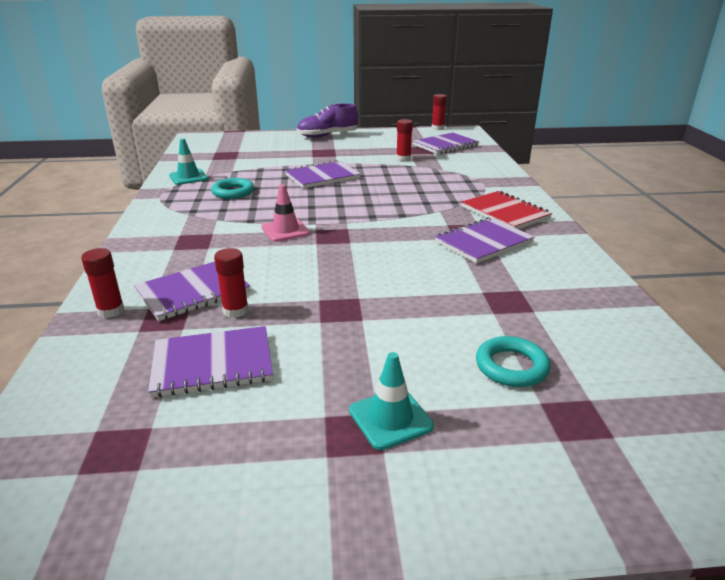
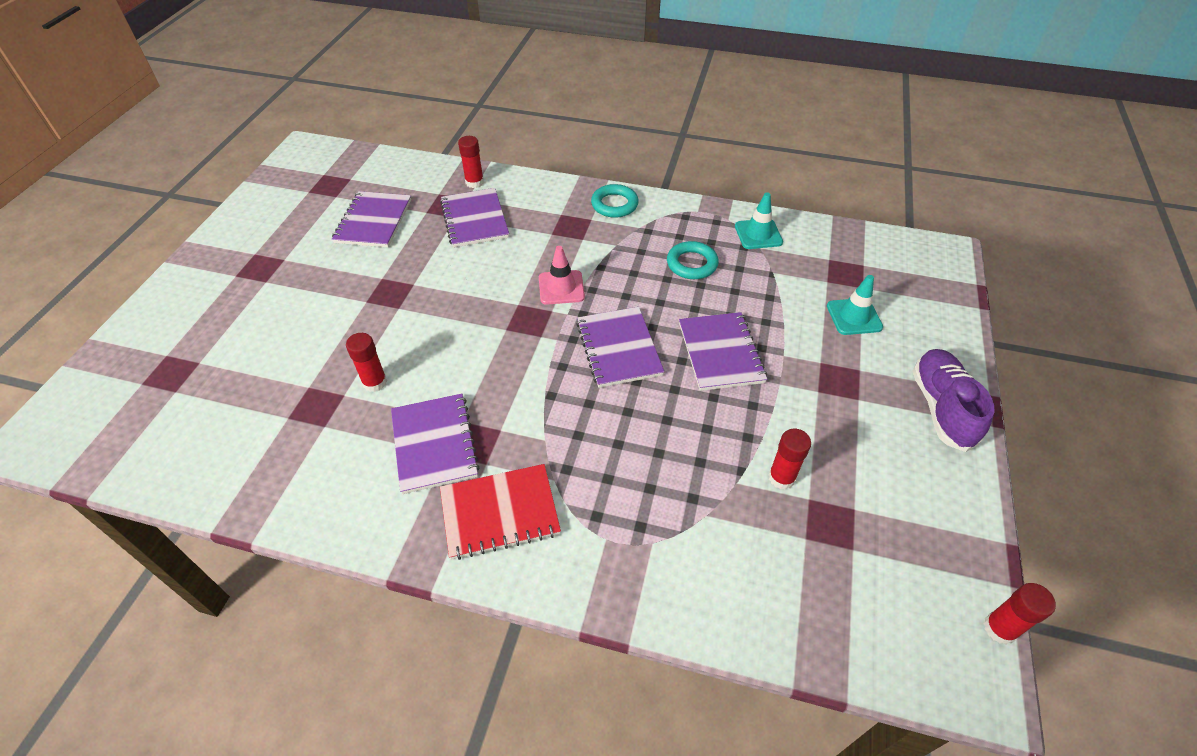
camera: 110 degrees right, 20 degrees up
(235, 311) = (430, 238): red glue stick -> red glue stick (375, 382)
(390, 418) = (255, 285): turquoise traffic cone -> turquoise traffic cone (854, 317)
(445, 145) = (852, 582): purple notebook -> purple notebook (619, 348)
(511, 366) = (241, 364): turquoise ring -> turquoise ring (614, 204)

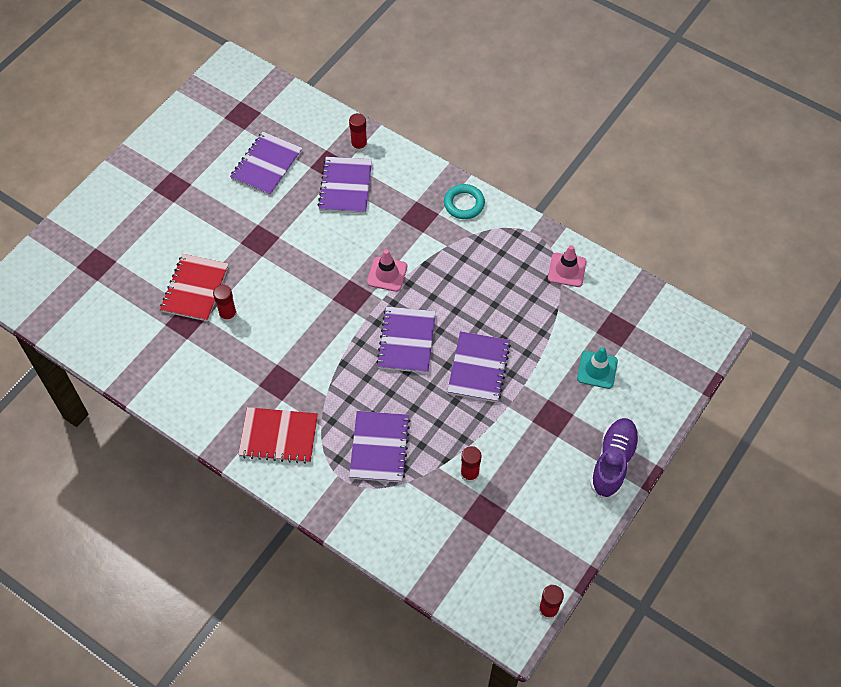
camera: 20 degrees right, 10 degrees up
(320, 365) = (195, 289): none -> red notebook
(434, 444) = (253, 375): purple notebook -> purple notebook (379, 447)
(692, 264) = (497, 283): turquoise ring -> none
(758, 234) = (567, 270): turquoise traffic cone -> pink traffic cone

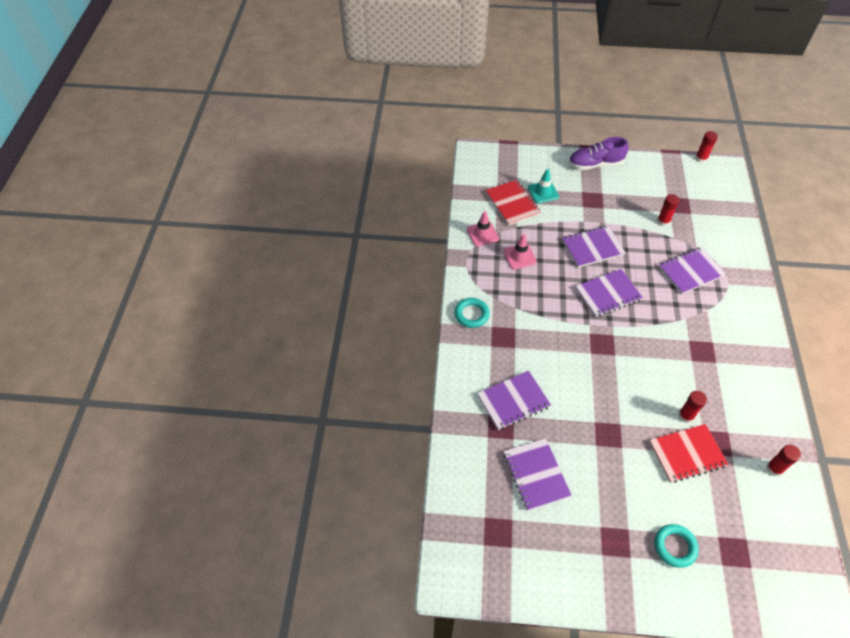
camera: 120 degrees left, 5 degrees down
(134, 224) = (675, 547): none -> turquoise ring
(266, 165) = (536, 474): purple notebook -> purple notebook turned 75 degrees clockwise
(279, 436) = (737, 329): red notebook -> red notebook (512, 203)
(359, 145) = (466, 414): red glue stick -> red glue stick (774, 468)
(387, 274) = (567, 332): pink traffic cone -> pink traffic cone (519, 256)

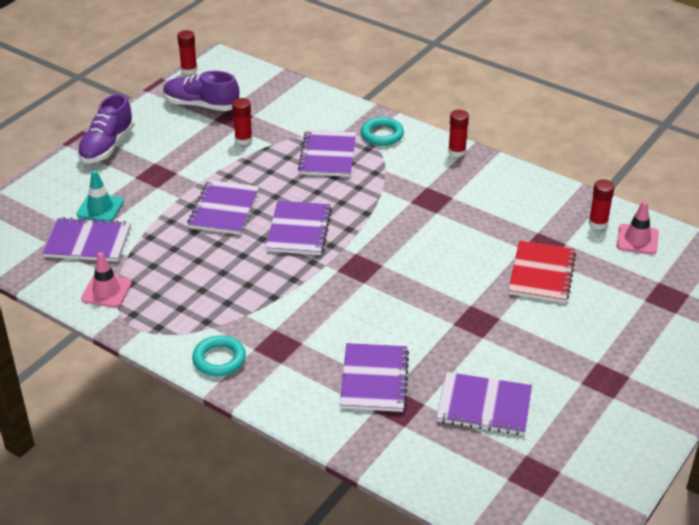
camera: 60 degrees left, 15 degrees down
(512, 203) = (88, 242): red notebook -> purple notebook
(519, 256) = (175, 275): pink traffic cone -> pink traffic cone (637, 239)
(674, 183) = (201, 105): none -> purple shoe
(675, 547) = (637, 337): turquoise ring -> turquoise ring (382, 135)
(686, 416) = (497, 251): red glue stick -> red glue stick (457, 151)

